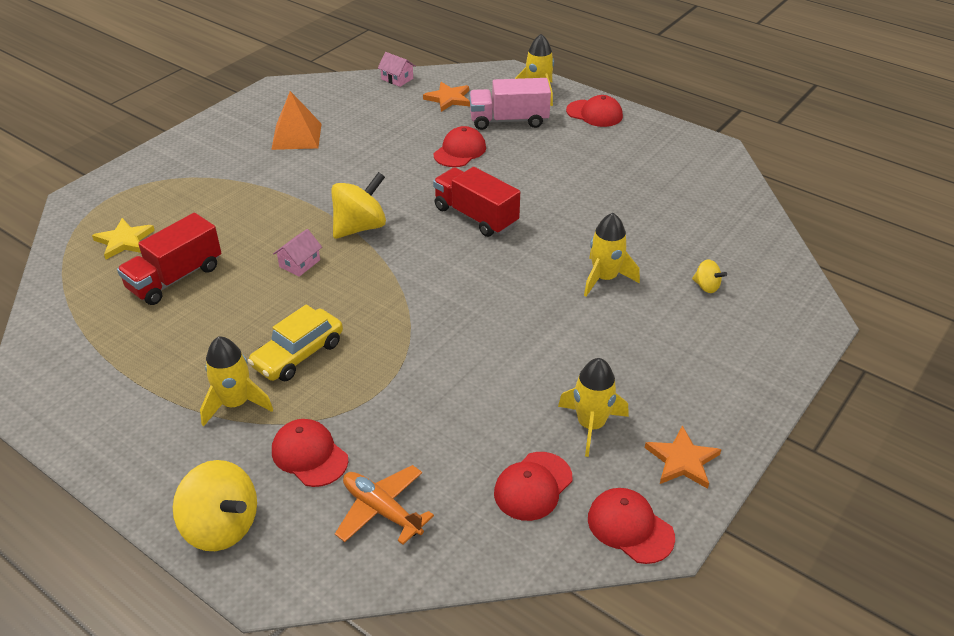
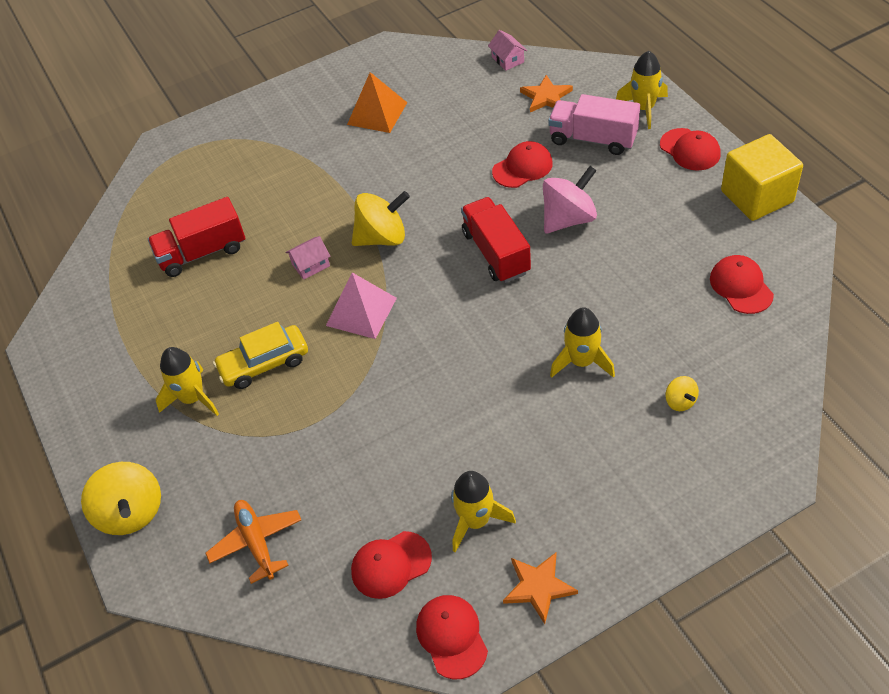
camera: 30 degrees right, 10 degrees up
(124, 241) = (179, 201): yellow star -> none
(309, 455) = (226, 469): red cap -> red cap (741, 286)
(374, 288) = (361, 311): none -> pink pyramid
(525, 179) = (568, 219): none -> pink spinning top
(669, 134) = (757, 196): none -> yellow cube

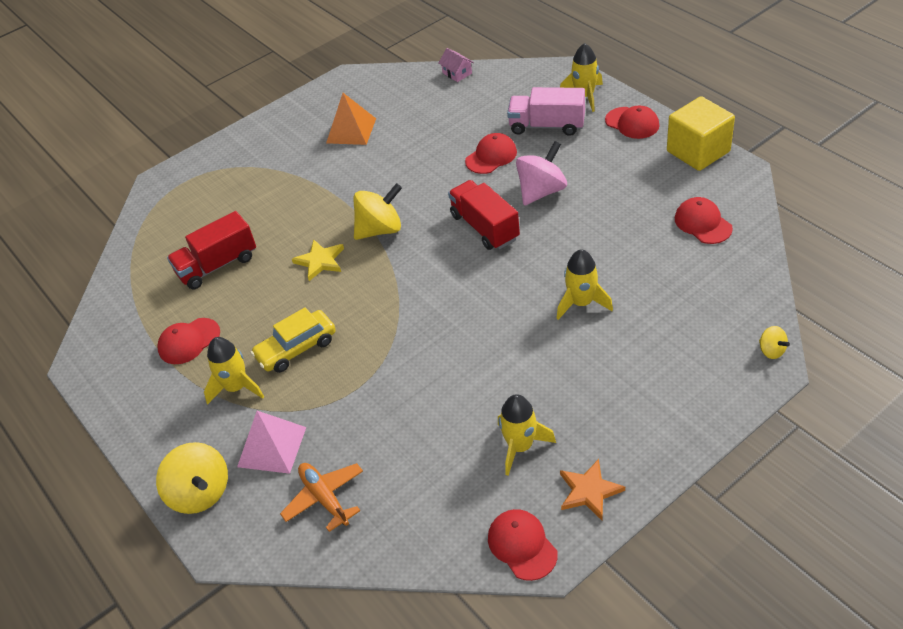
camera: 10 degrees left, 5 degrees down
(311, 265) = (320, 261): pink house -> yellow star
(361, 311) = (375, 292): pink pyramid -> pink pyramid (272, 447)
(391, 565) = (452, 495): red cap -> red cap (189, 341)
(546, 97) = (498, 98): orange star -> none
(680, 401) = (674, 321): yellow spinning top -> yellow spinning top (771, 351)

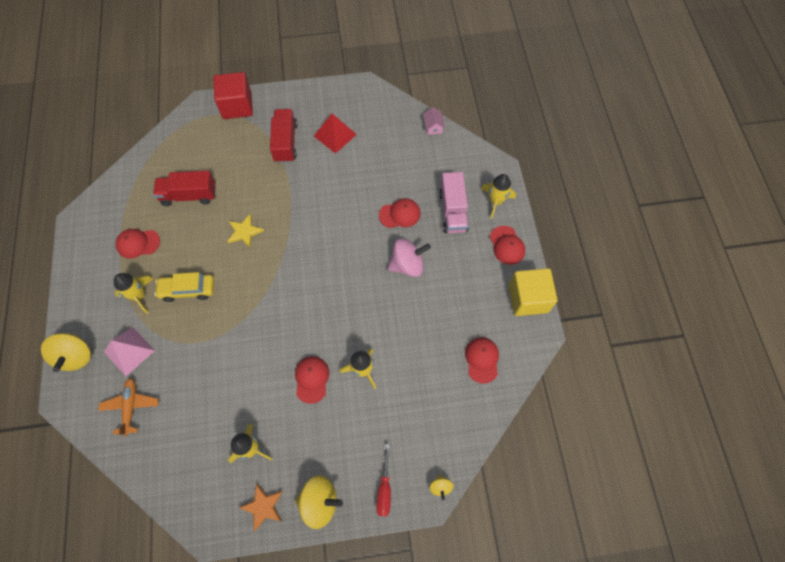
camera: 25 degrees right, 20 degrees up
(206, 162) = (237, 106): none -> red cube
(351, 130) = (335, 135): orange pyramid -> red pyramid
(380, 229) = (294, 230): yellow spinning top -> yellow spinning top (319, 502)
(484, 227) = (353, 270): red truck -> red truck (285, 142)
(522, 545) = (203, 515): red cap -> red cap (311, 379)
(547, 126) = (452, 211): pink truck -> pink truck turned 135 degrees counterclockwise
(713, 389) = (384, 489): none -> red screwdriver

